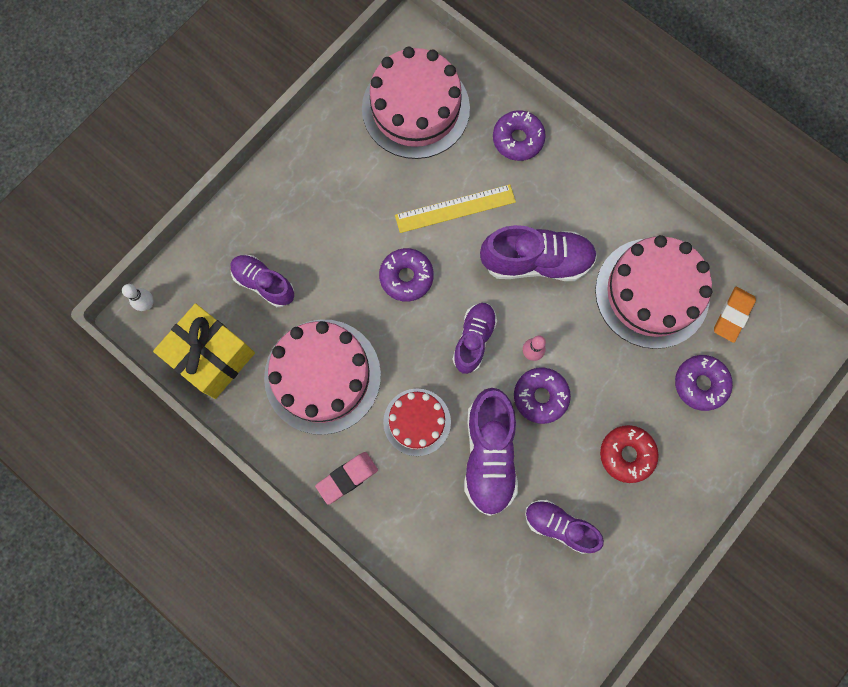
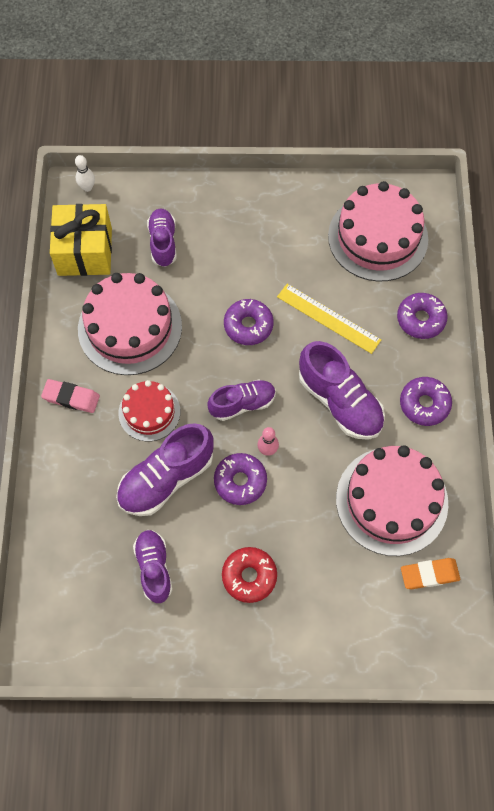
camera: 50 degrees right, 10 degrees down
(700, 384) = (352, 590): purple donut -> purple donut (424, 404)

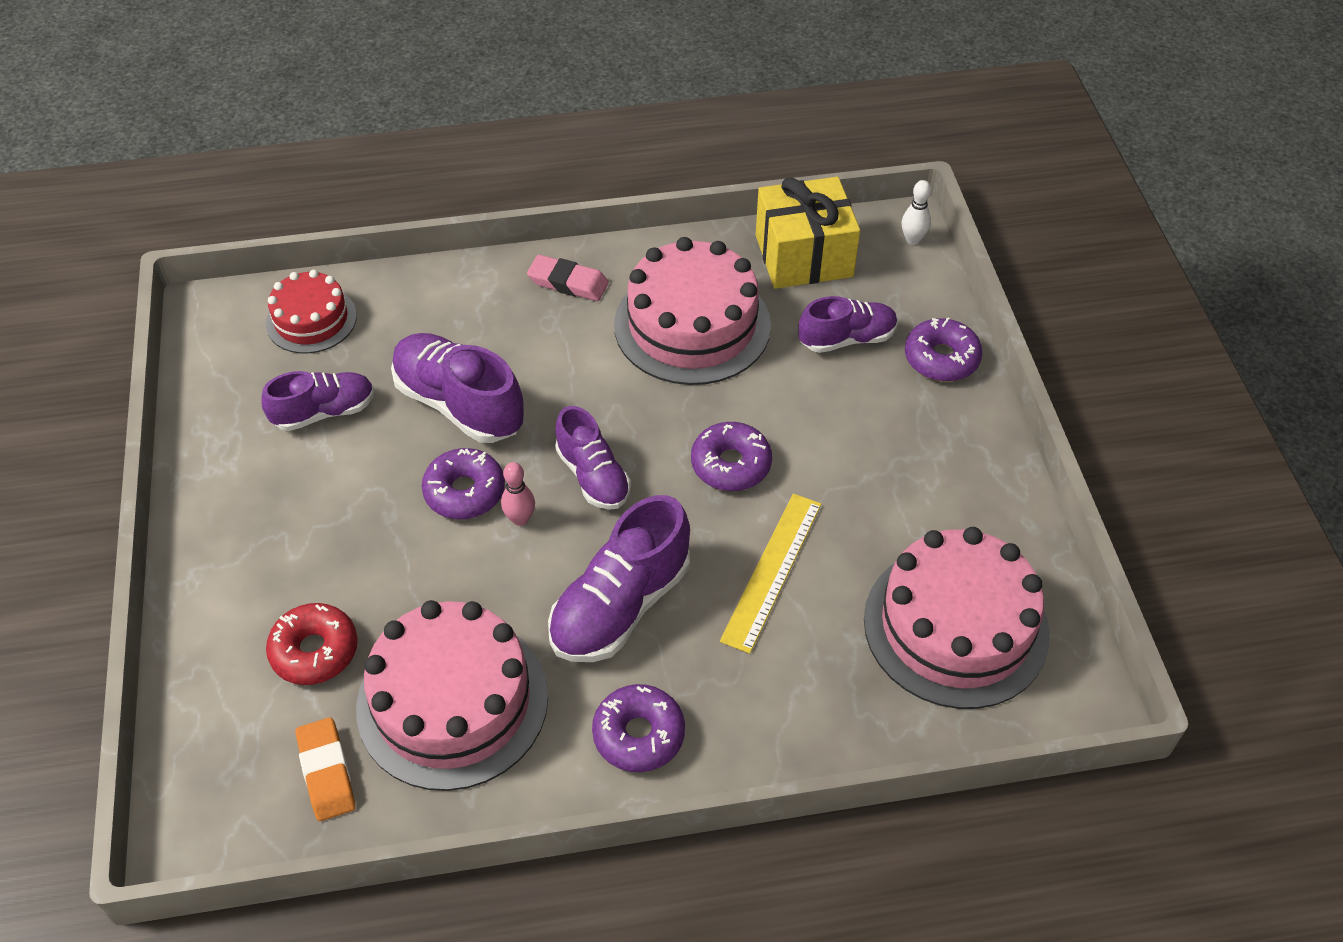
camera: 80 degrees right, 15 degrees down
(71, 397) = (568, 282): pink eraser -> pink eraser turned 75 degrees counterclockwise
(149, 412) = (560, 369): red cake -> red cake (311, 320)
(249, 576) = (316, 524): red donut -> red donut (314, 651)
(420, 319) = (806, 712): purple donut -> purple donut (941, 358)

